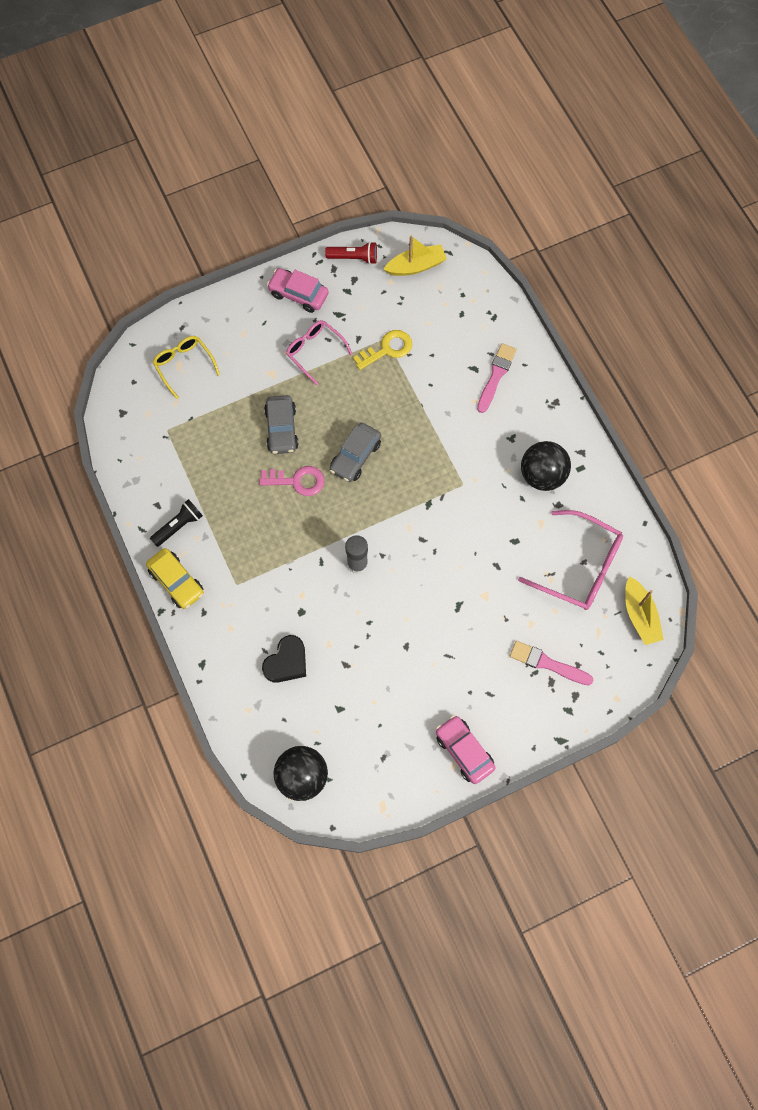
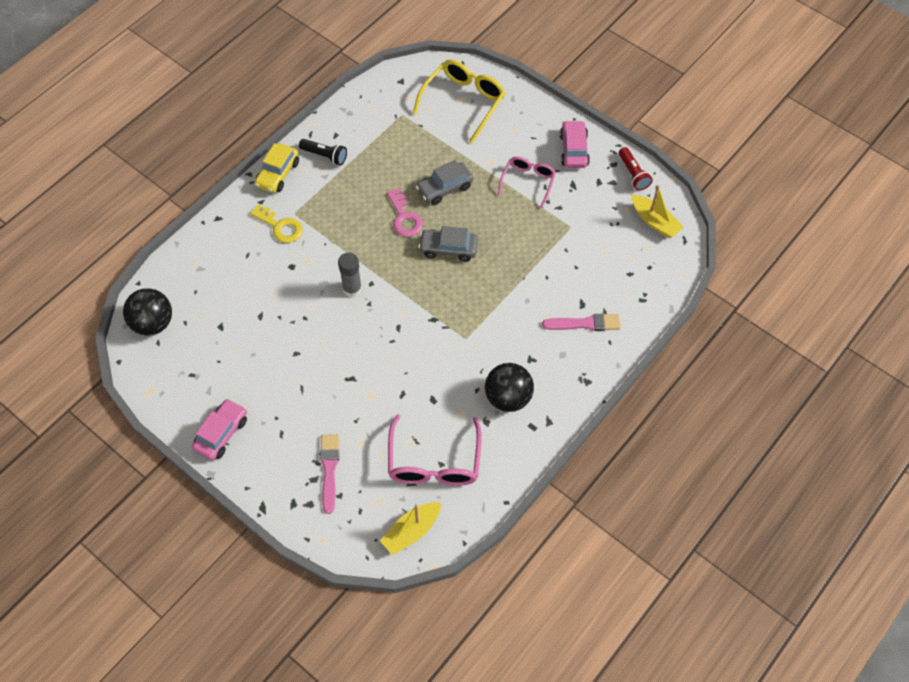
camera: 65 degrees right, 10 degrees down
(184, 365) = (463, 102): yellow glasses -> yellow glasses, size x1.59
(286, 662) = (244, 274): black heart -> none
(387, 349) = (561, 232): yellow key -> yellow key (280, 226)

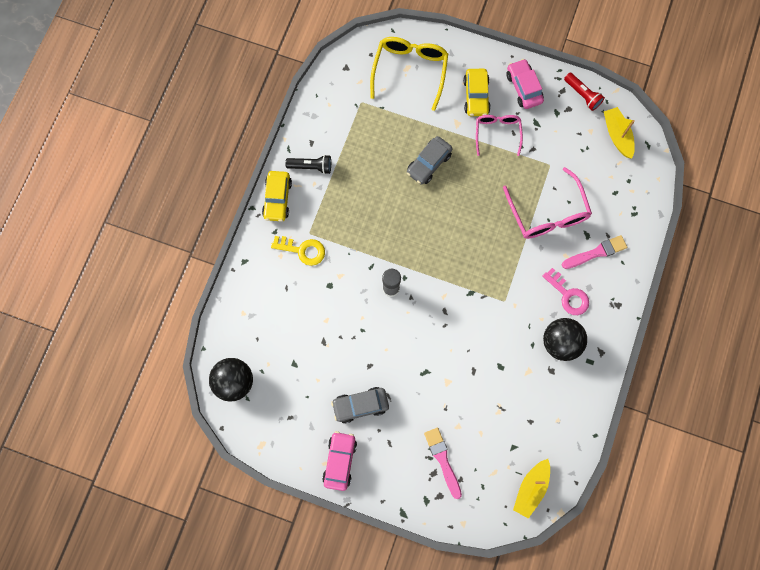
camera: 20 degrees left, 15 degrees up
(404, 217) = (406, 204): pink key -> pink key (568, 295)
(434, 462) = (524, 422): pink glasses -> pink glasses (547, 213)
(448, 249) = (456, 222): grey car -> grey car (360, 405)
(521, 143) = (476, 96): none -> yellow car
(654, 221) = (617, 135): yellow boat -> yellow boat turned 135 degrees counterclockwise

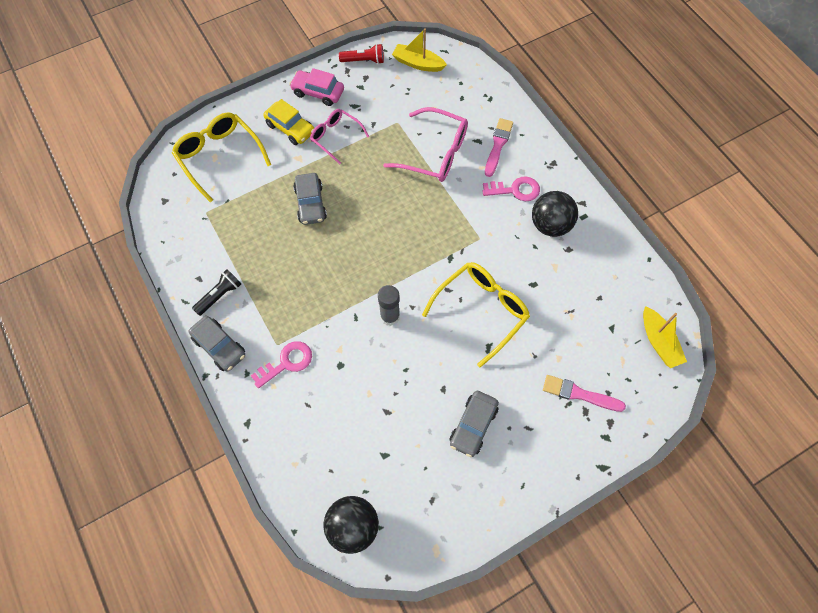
camera: 50 degrees left, 10 degrees down
(277, 199) = (219, 347): yellow car -> grey car
(303, 250) = (287, 362): yellow key -> pink key
(340, 461) = (510, 486): pink car -> none
(448, 346) = (481, 311): none -> yellow glasses

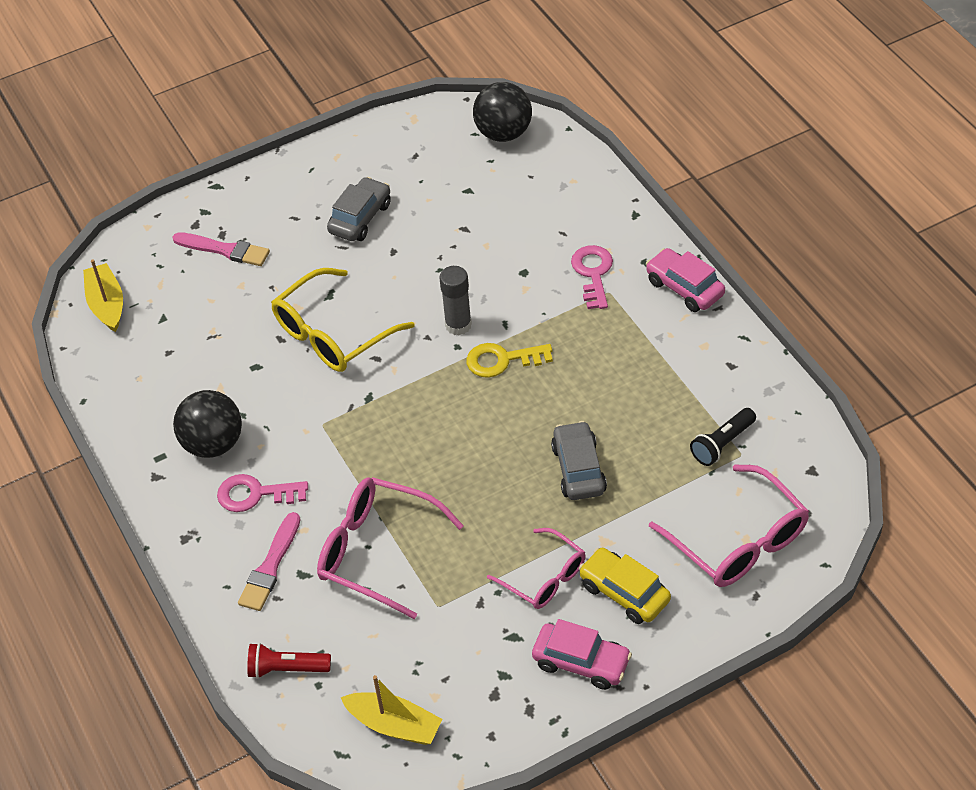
camera: 175 degrees left, 15 degrees down
(219, 157) = (738, 541): yellow glasses -> pink glasses
(219, 347) = (684, 288): grey car -> pink car
(220, 295) = (696, 345): black flashlight -> black flashlight (722, 444)
(287, 362) = (593, 273): pink key -> pink key turned 120 degrees clockwise
(358, 286) = (502, 360): none -> yellow key
(364, 61) = (497, 731): red flashlight -> red flashlight (286, 669)

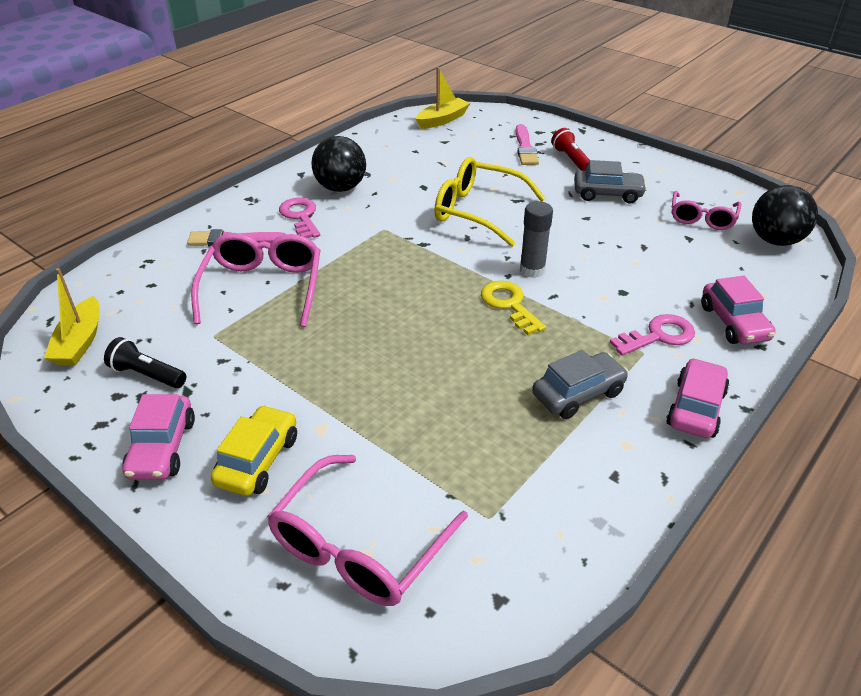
camera: 65 degrees right, 10 degrees down
(286, 669) = (134, 272): red flashlight -> red flashlight (570, 159)
(544, 578) = (262, 395): pink glasses -> pink glasses (702, 218)
(578, 469) = (405, 386): grey car -> grey car (578, 394)
(600, 217) = (734, 323): none -> pink car
(722, 444) = (495, 496): black flashlight -> black flashlight (147, 375)

